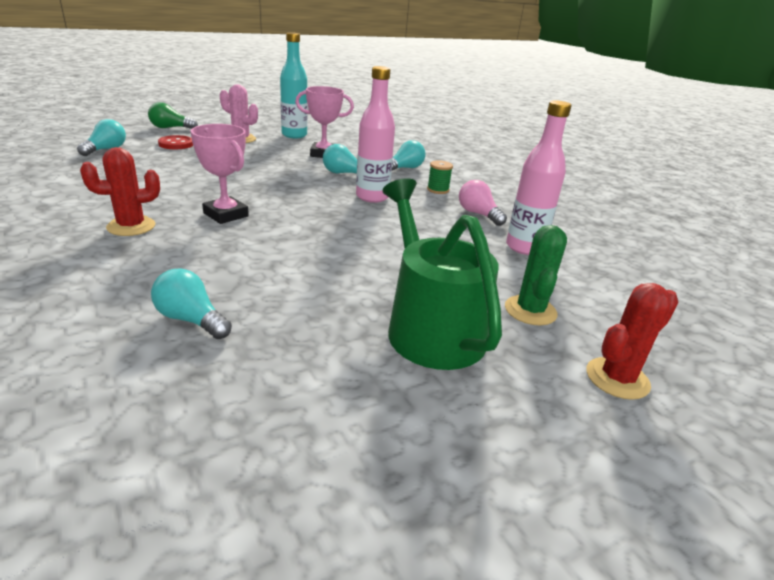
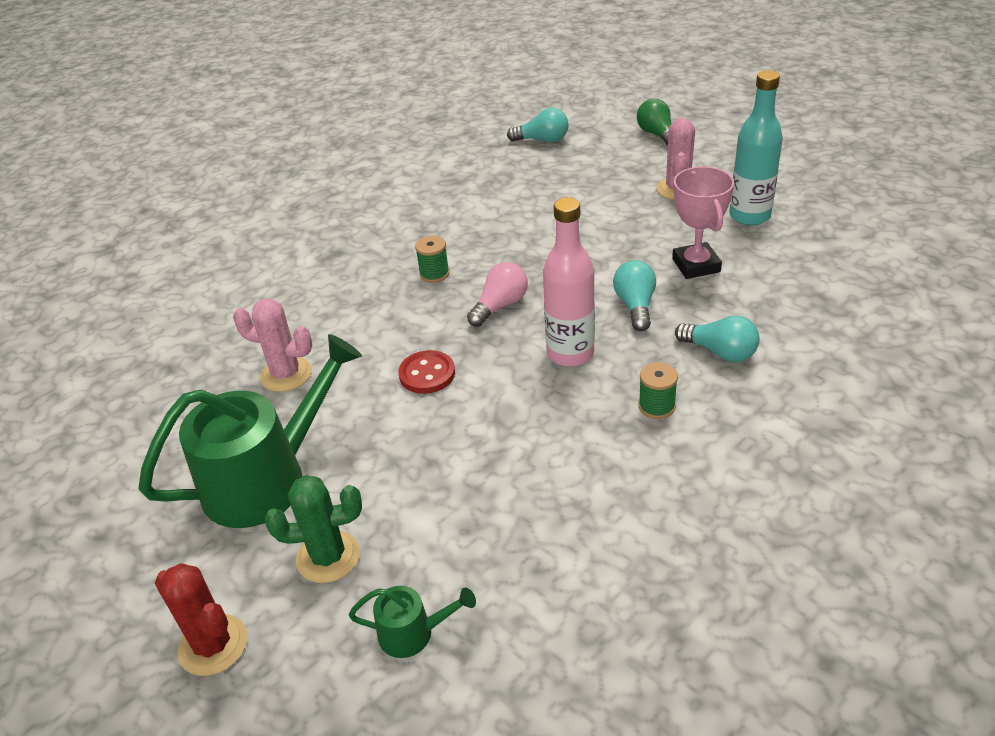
camera: 80 degrees right, 10 degrees up
(131, 226) = (373, 239): red cactus -> none
(176, 144) = (605, 163): red button -> red button (427, 374)
(191, 320) = (235, 336): turquoise light bulb -> none
(226, 215) = (434, 274): pink trophy -> green spool
(290, 298) = (286, 374): none -> pink cactus
(478, 214) = (592, 467): pink light bulb -> pink light bulb (500, 306)
(524, 247) = (504, 534): pink bottle -> none
(602, 290) = (413, 633): none -> green watering can

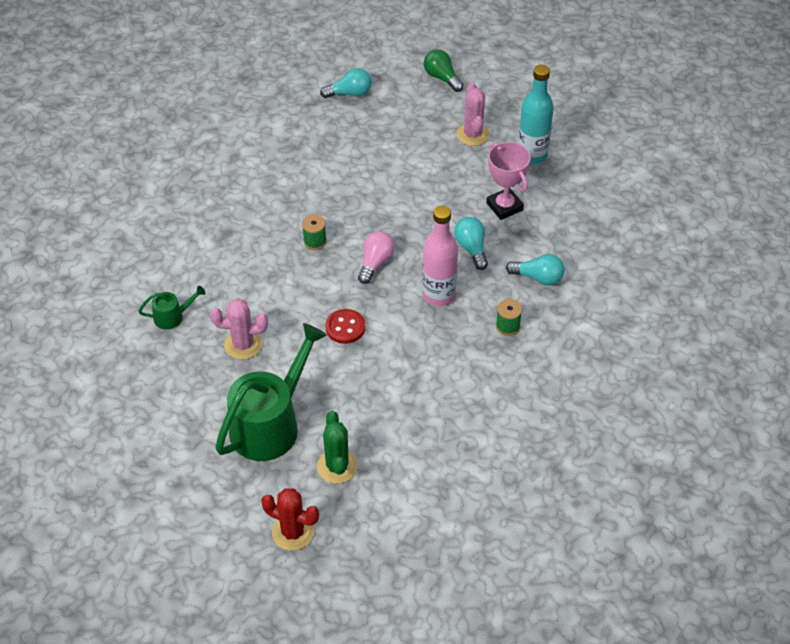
camera: 20 degrees left, 10 degrees up
(328, 557) = (337, 466): green cactus -> green cactus turned 75 degrees counterclockwise
(413, 633) = (409, 500): green watering can -> green watering can (172, 317)

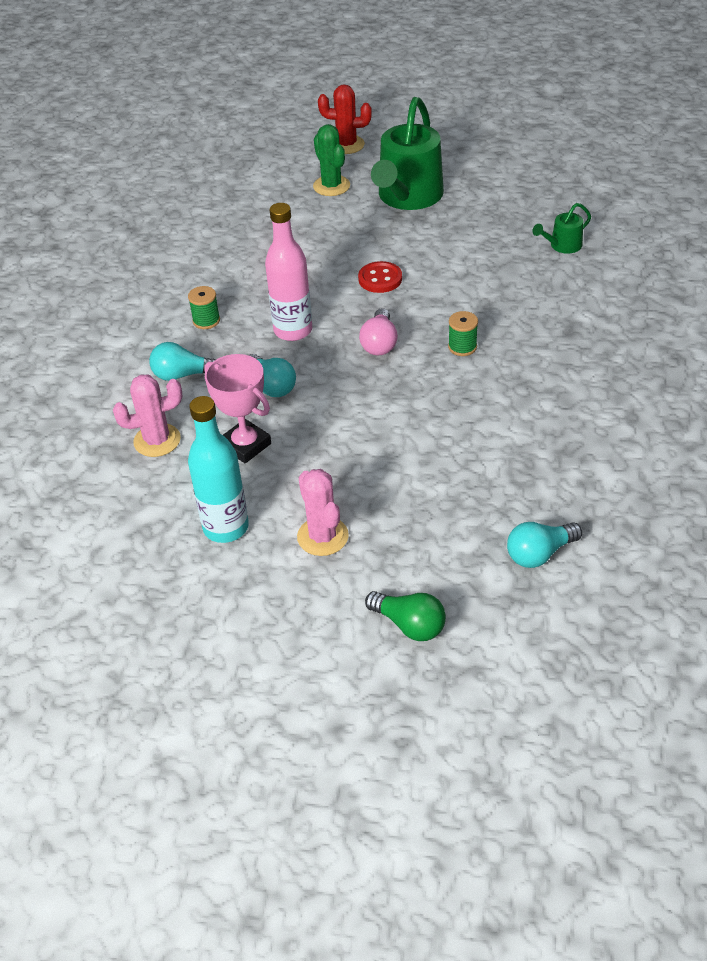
camera: 165 degrees right, 5 degrees down
(243, 345) = (474, 242): pink cactus -> pink cactus (157, 440)

